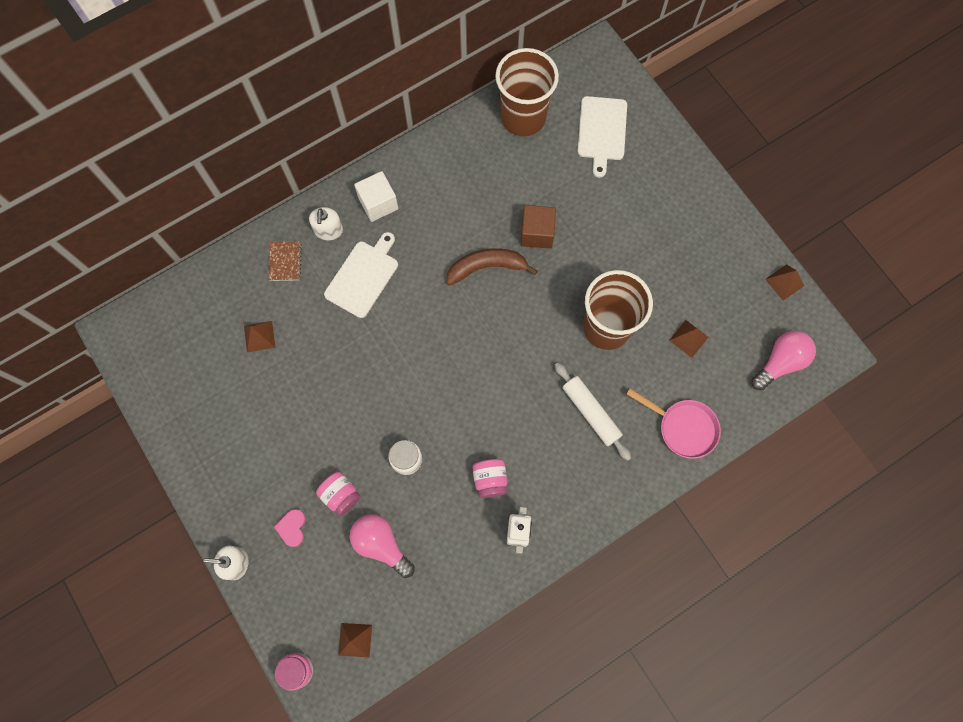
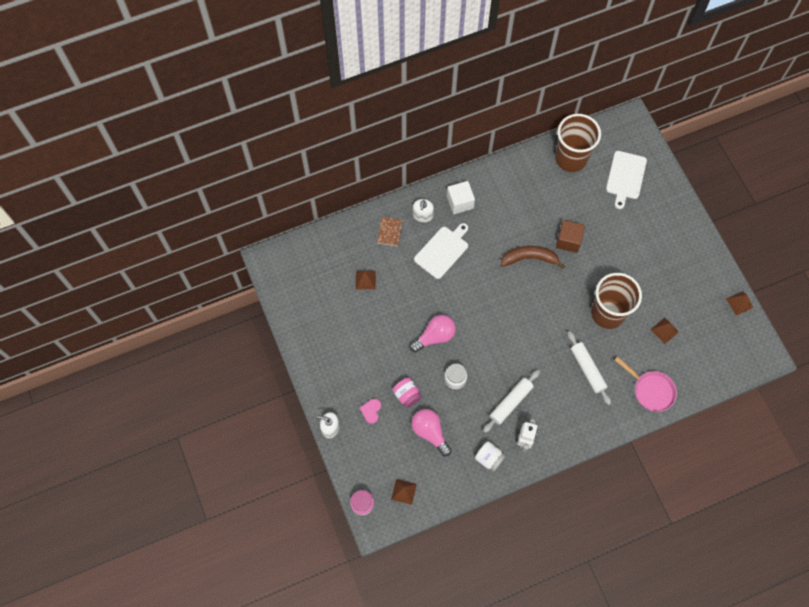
camera: 10 degrees right, 5 degrees down
(471, 568) = (489, 458): none -> white jar
(490, 480) = (511, 402): pink jar -> white rolling pin
(780, 362) = (727, 357): pink light bulb -> pink light bulb (435, 336)

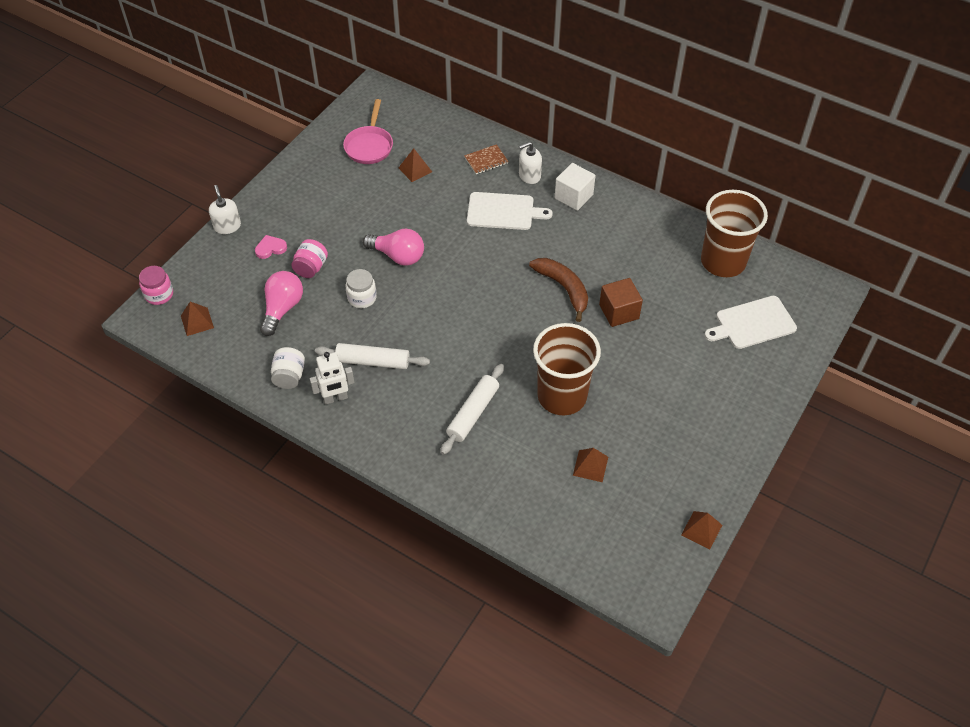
camera: 55 degrees right, 15 degrees down
(651, 390) = (498, 492): pink pan -> pink pan (369, 146)

